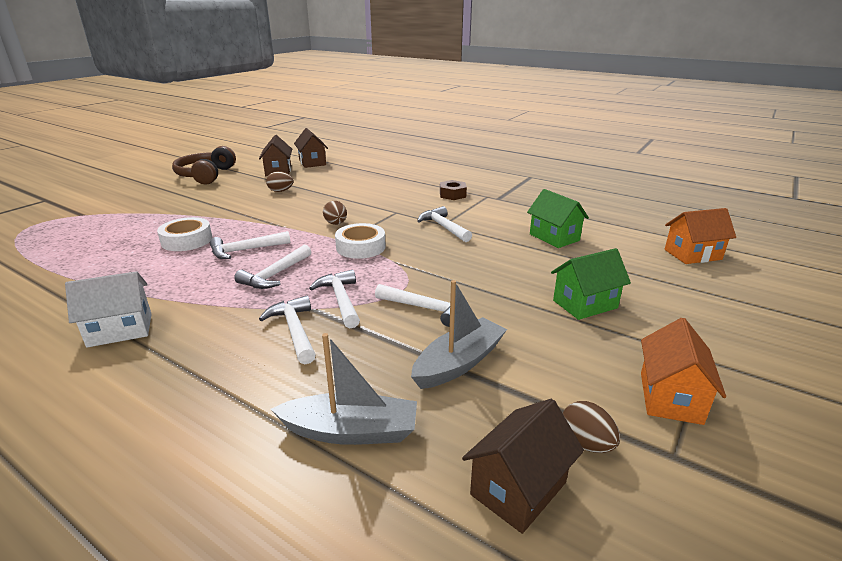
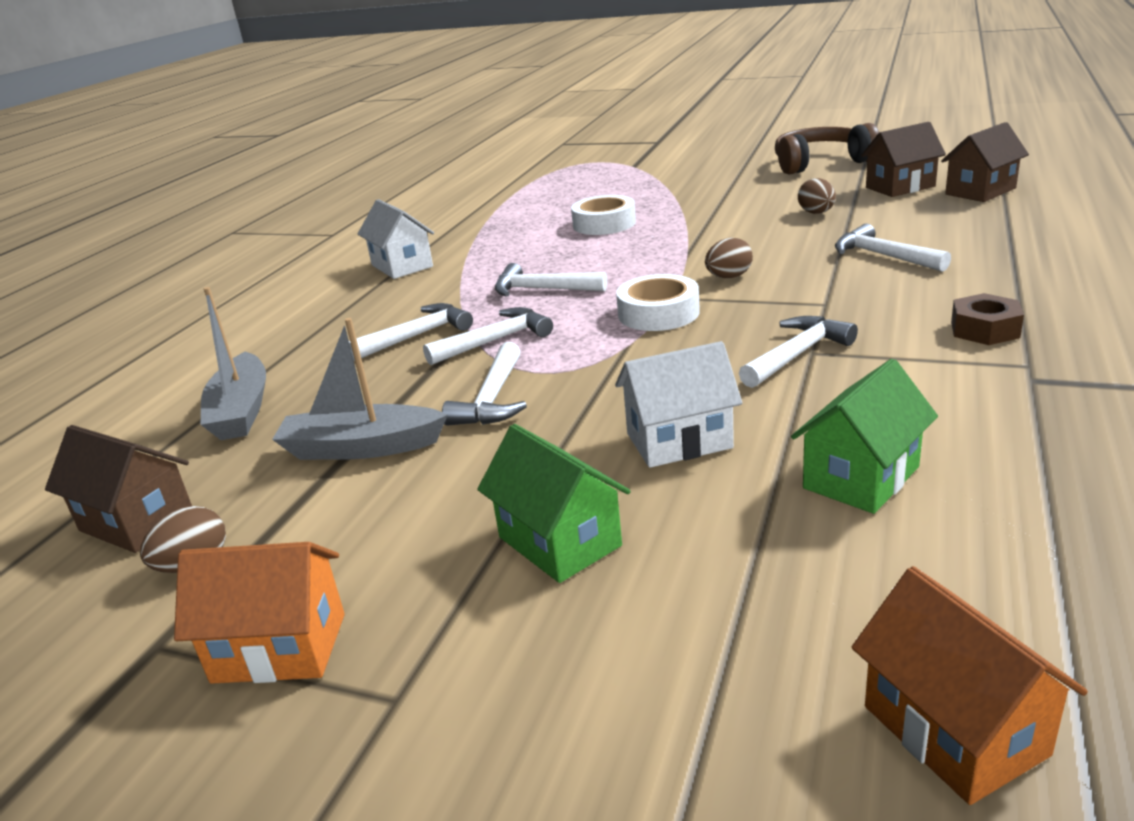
camera: 80 degrees right, 0 degrees up
(245, 250) = (598, 256): white hammer -> white hammer (883, 256)
(459, 363) = (361, 448): grey boat -> grey boat turned 150 degrees clockwise
(507, 264) = (679, 441): none -> white house

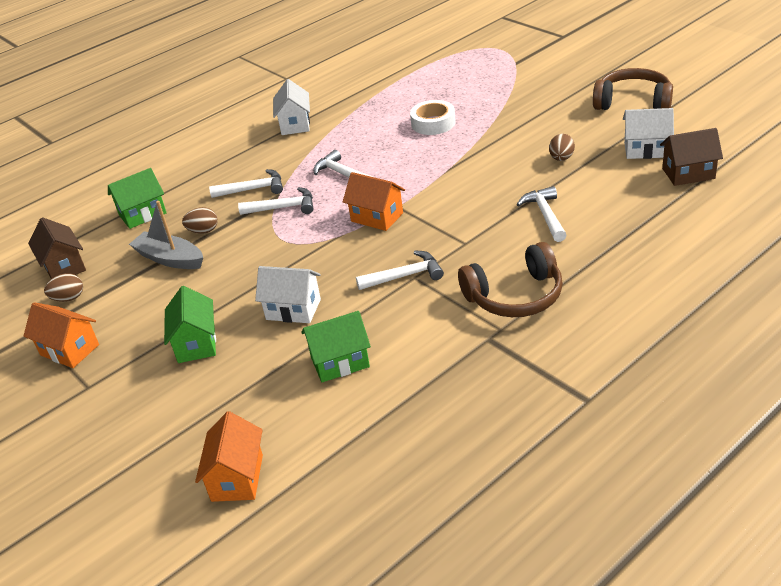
camera: 30 degrees right, 10 degrees up
(241, 411) = (142, 214): grey boat -> green house
(492, 399) = (245, 249): white hammer -> none
(658, 313) = (377, 217): white tape -> orange house
(728, 277) = (443, 201): brown egg -> brown egg (203, 231)
(900, 187) = (646, 150): brown house -> white house
(984, 330) = (515, 296): brown nut -> brown headphones

